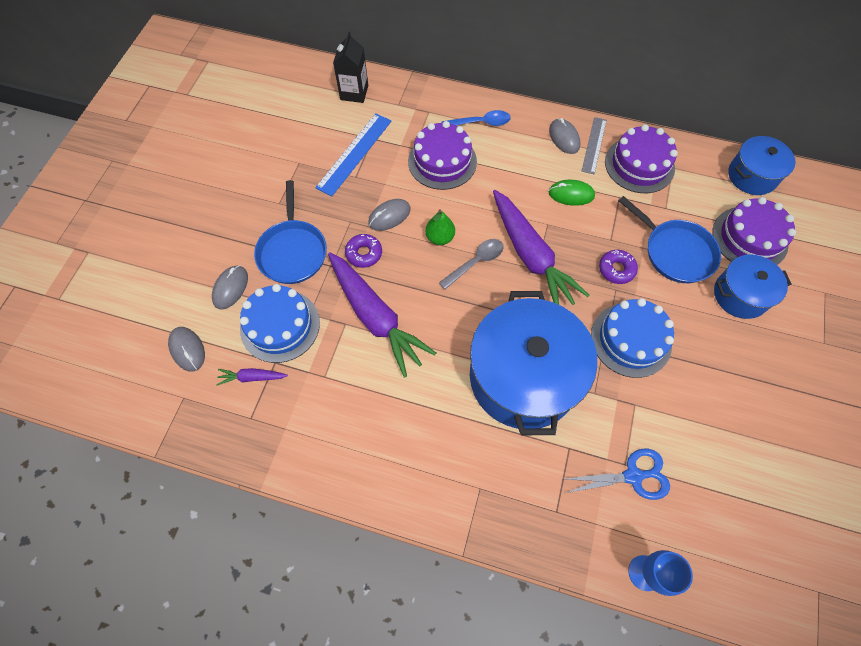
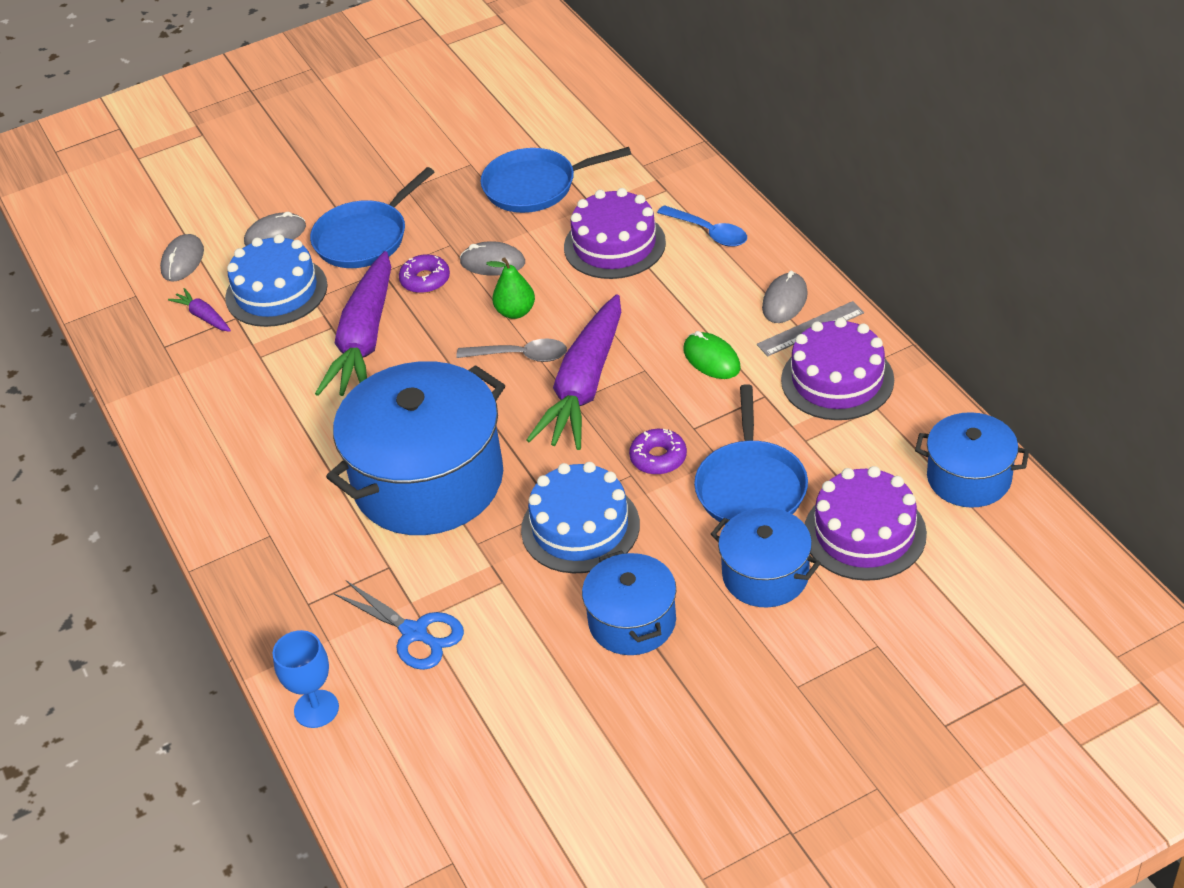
camera: 50 degrees right, 20 degrees down
(354, 92) = (611, 128): black carton -> none
(354, 153) = (535, 186): blue ruler -> blue pan
(719, 372) = (632, 621): none -> blue pot

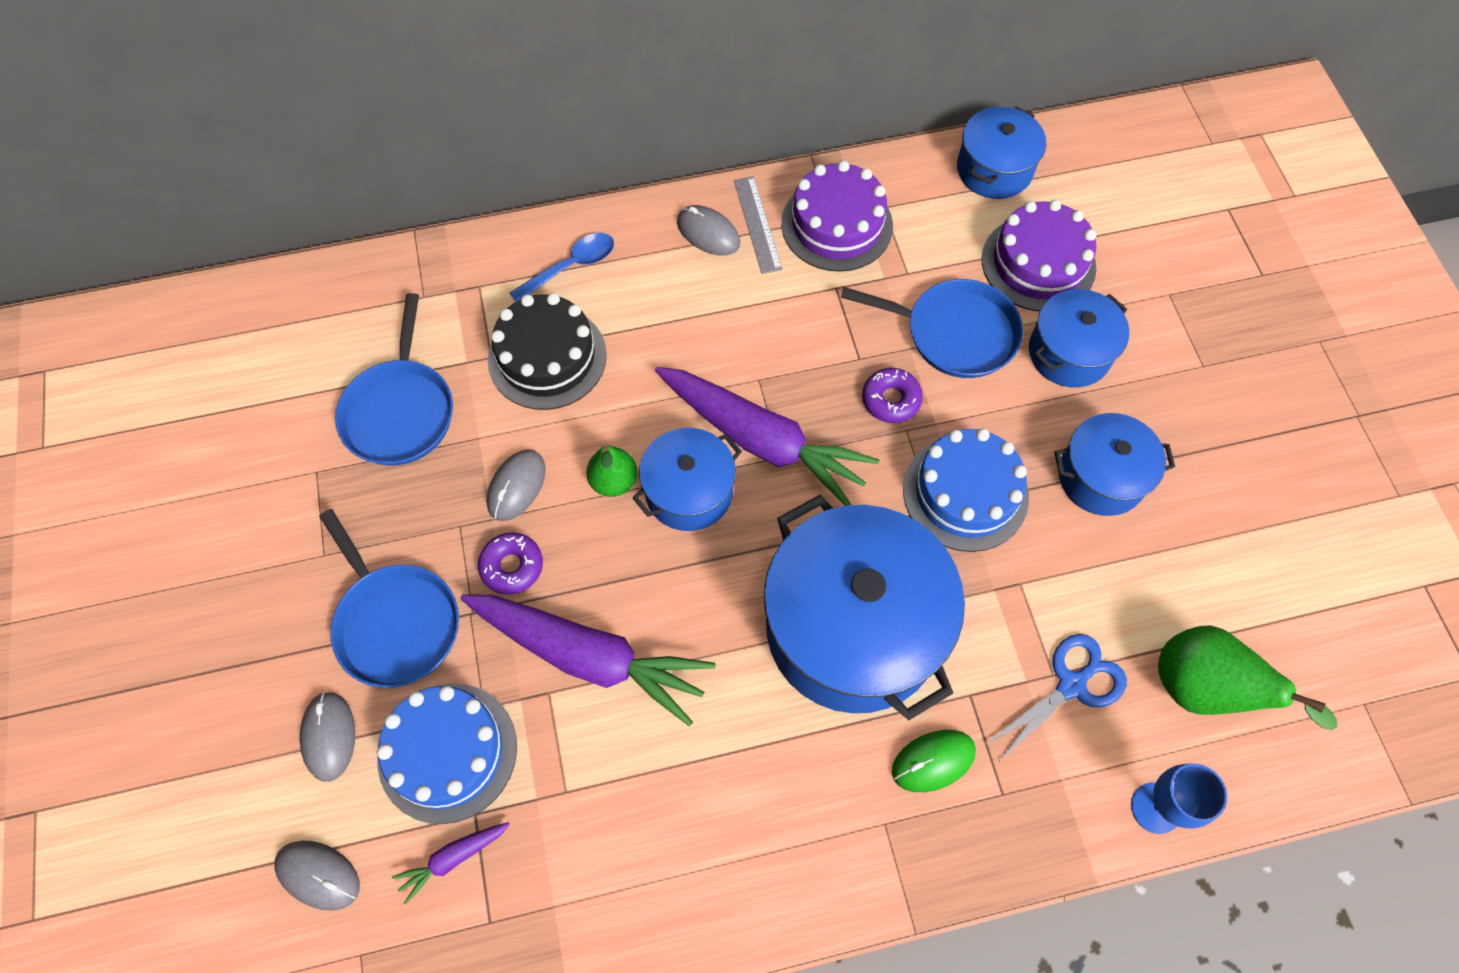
camera: 80 degrees left, 20 degrees up
(435, 730) = (1203, 689): none -> green pear
(520, 356) = (689, 492): grey spoon -> blue pot
(614, 245) = (547, 357): purple cake -> black cake
(711, 359) = (766, 317): green mouse -> green mouse (933, 761)

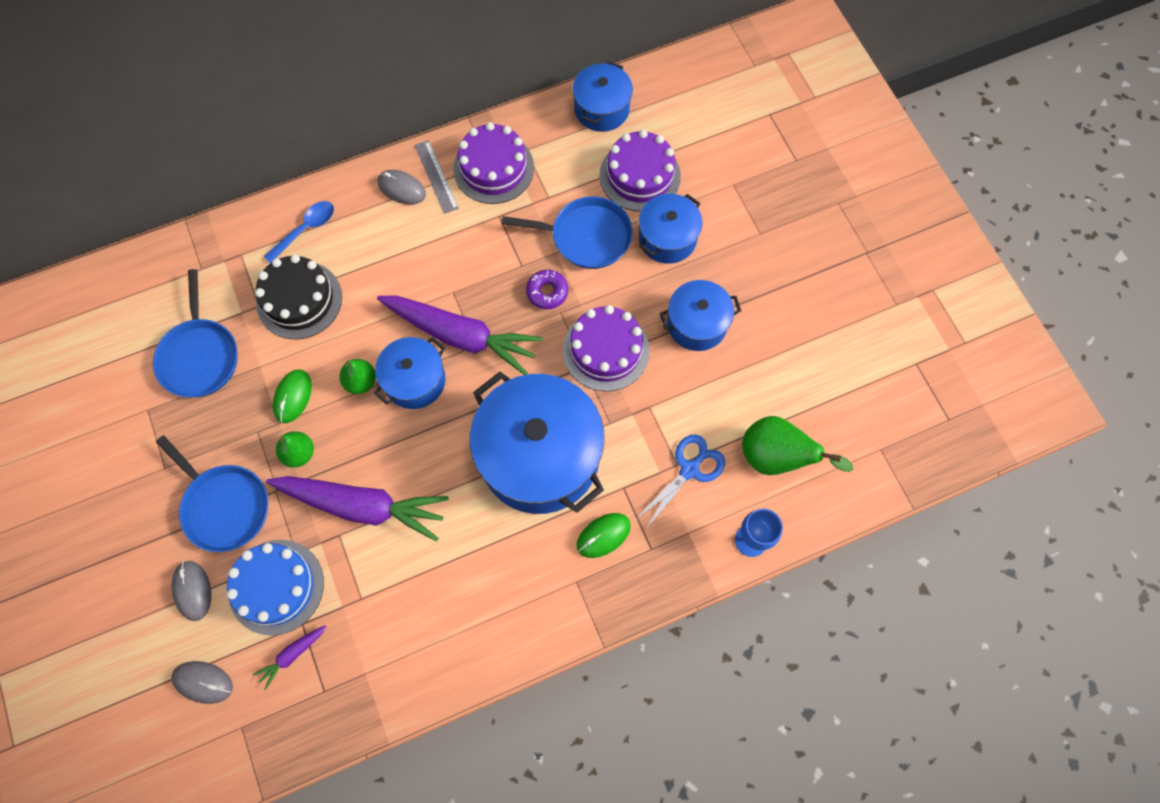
camera: 10 degrees left, 5 degrees up
(512, 566) = (299, 453): purple donut -> green pear
(516, 486) = (293, 397): grey mouse -> green mouse
(965, 493) = (605, 350): blue cake -> purple cake

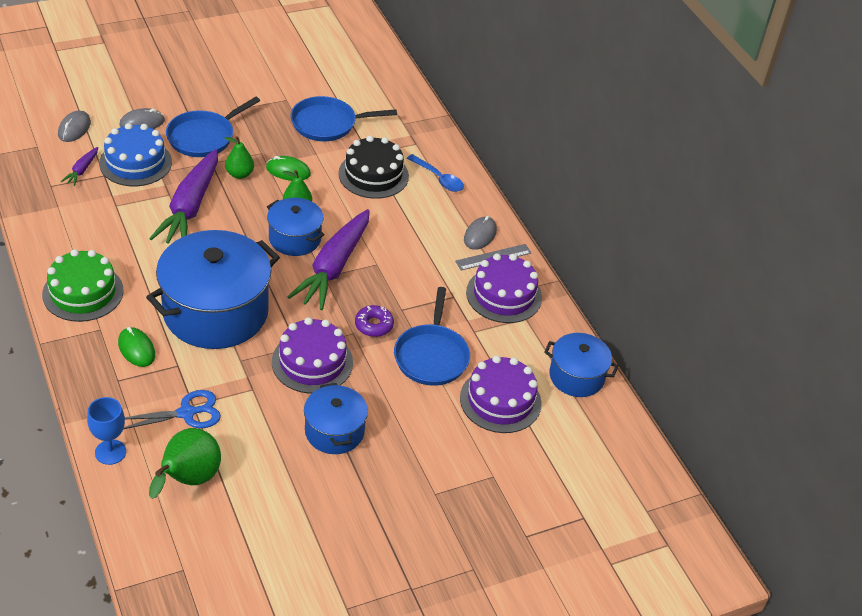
camera: 85 degrees right, 25 degrees down
(292, 655) = (82, 170): purple carrot -> purple carrot turned 120 degrees counterclockwise
(518, 612) = (83, 292): none -> green cake
(667, 238) = (429, 416): blue pot -> none
(689, 469) = (186, 413): blue scissors -> blue scissors turned 60 degrees counterclockwise

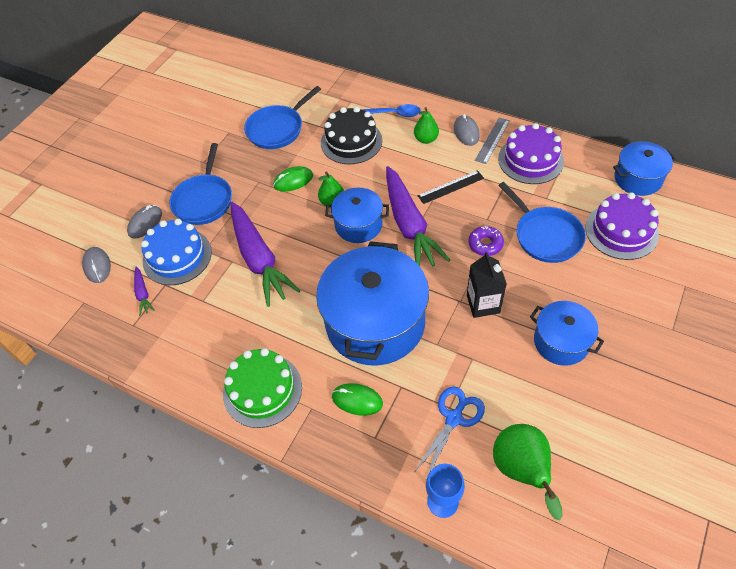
camera: 30 degrees left, 10 degrees up
(239, 174) = (263, 208): green pear -> green pear (426, 139)
(312, 362) = (483, 304): purple cake -> black carton
(406, 265) = (451, 187): none -> black ruler

